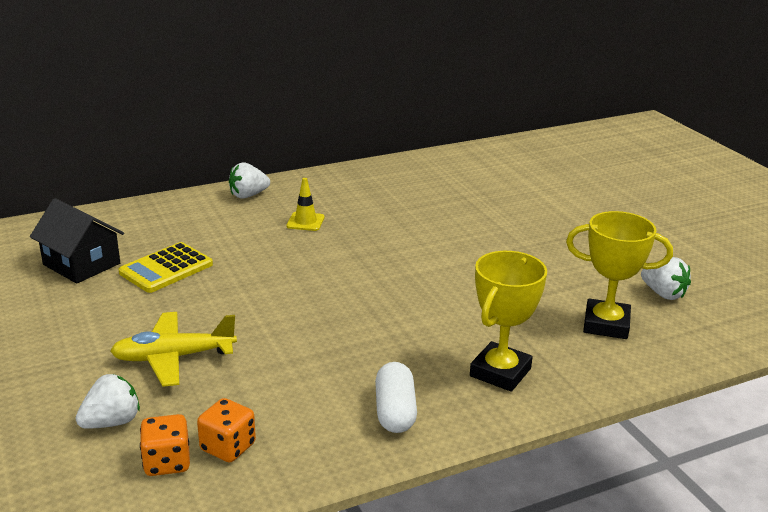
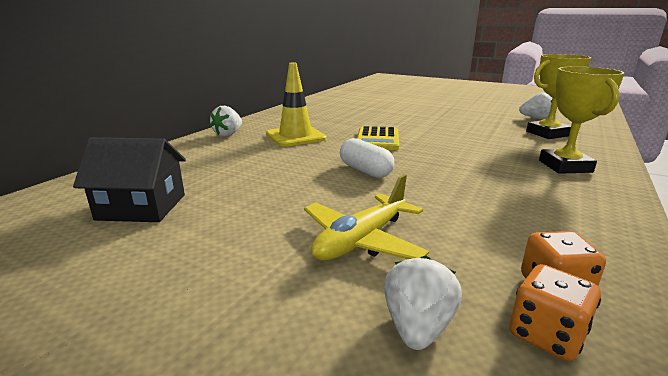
camera: 35 degrees left, 5 degrees down
(166, 268) = (236, 186): yellow calculator -> yellow calculator (377, 139)
(305, 222) = (295, 136): yellow traffic cone -> yellow traffic cone, size x1.84
(395, 411) = (577, 206): white capsule -> white capsule (365, 170)

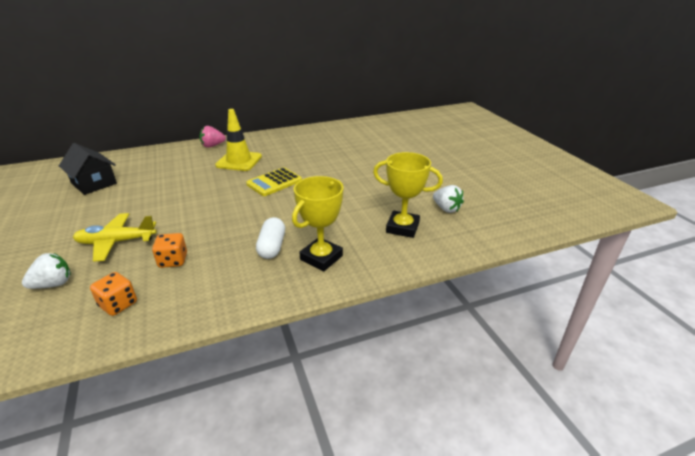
camera: 40 degrees right, 10 degrees up
(228, 134) = (212, 146): white strawberry -> pink strawberry
(365, 170) = (210, 204): white capsule -> white capsule (272, 246)
(546, 335) = (73, 314): orange dice -> orange dice (173, 260)

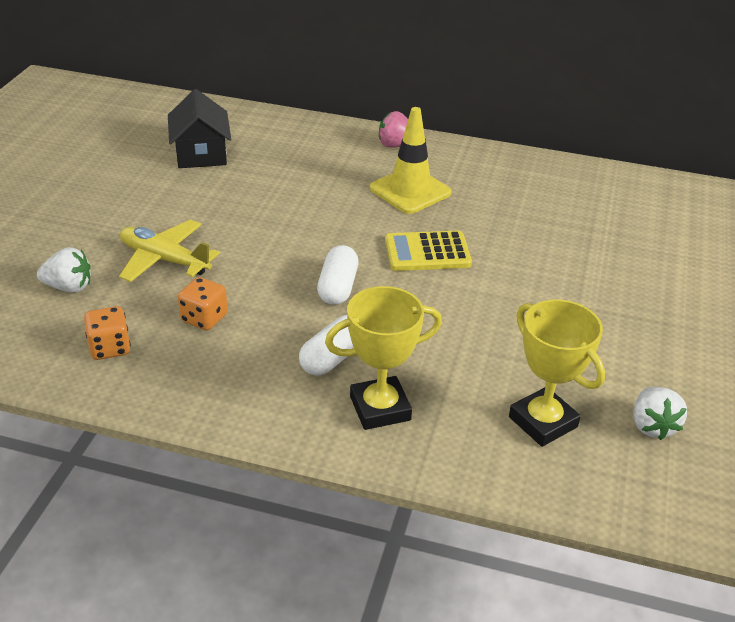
camera: 35 degrees right, 5 degrees up
(242, 214) = (338, 287): none -> white capsule

